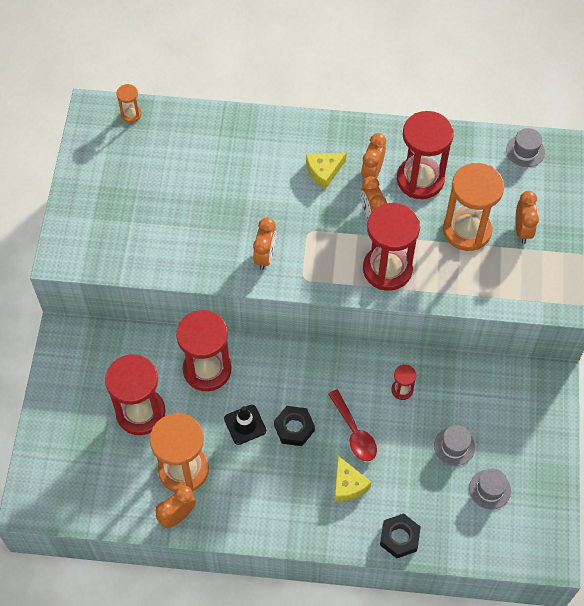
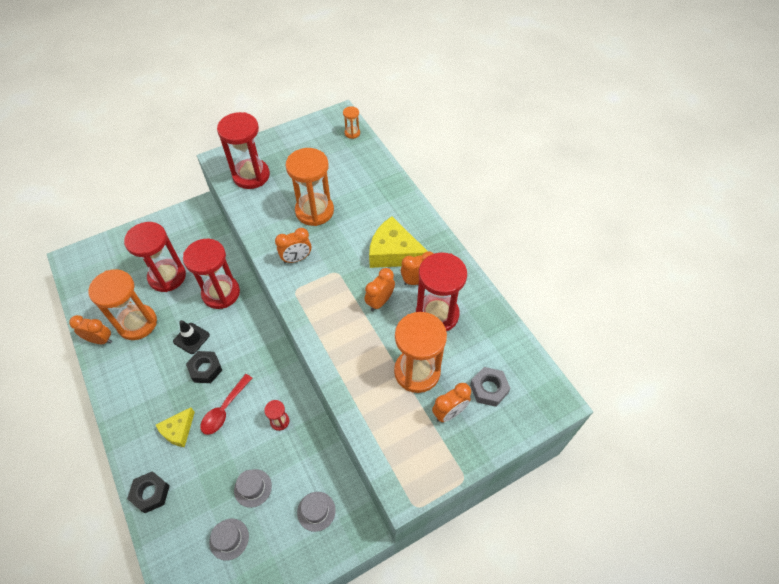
camera: 55 degrees right, 5 degrees down
(215, 208) = (314, 211): none -> orange hourglass
(324, 171) = (393, 252): yellow cheese -> yellow cheese, size x1.68
(387, 269) = (340, 337): red hourglass -> red hourglass (251, 175)
(521, 188) = (489, 389): none -> grey nut
(525, 151) = (527, 371): grey hat -> grey hat (316, 511)

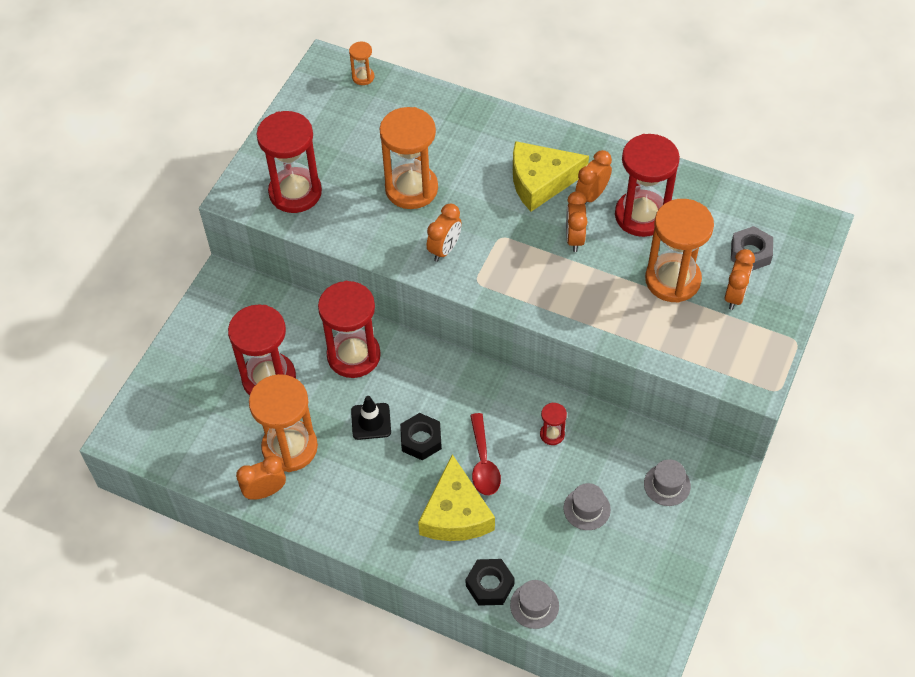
camera: 35 degrees left, 0 degrees up
(178, 430) = (456, 514): yellow cheese -> yellow cheese, size x1.68
(229, 539) = (609, 565): grey hat -> grey hat (534, 605)

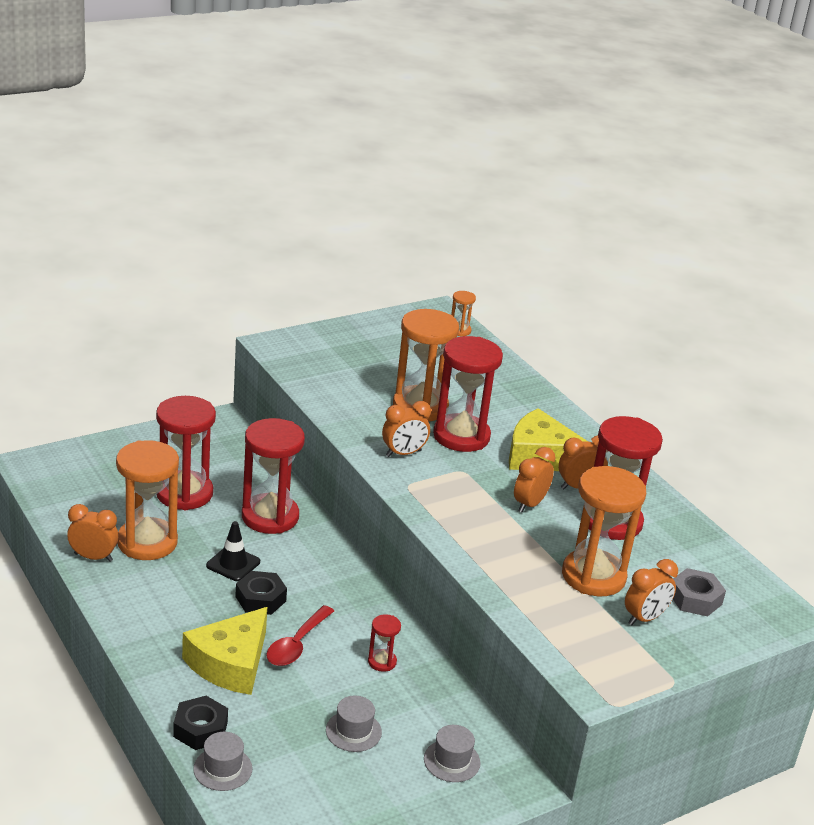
camera: 30 degrees right, 25 degrees down
(295, 192) = (321, 364): red hourglass -> red hourglass (461, 436)

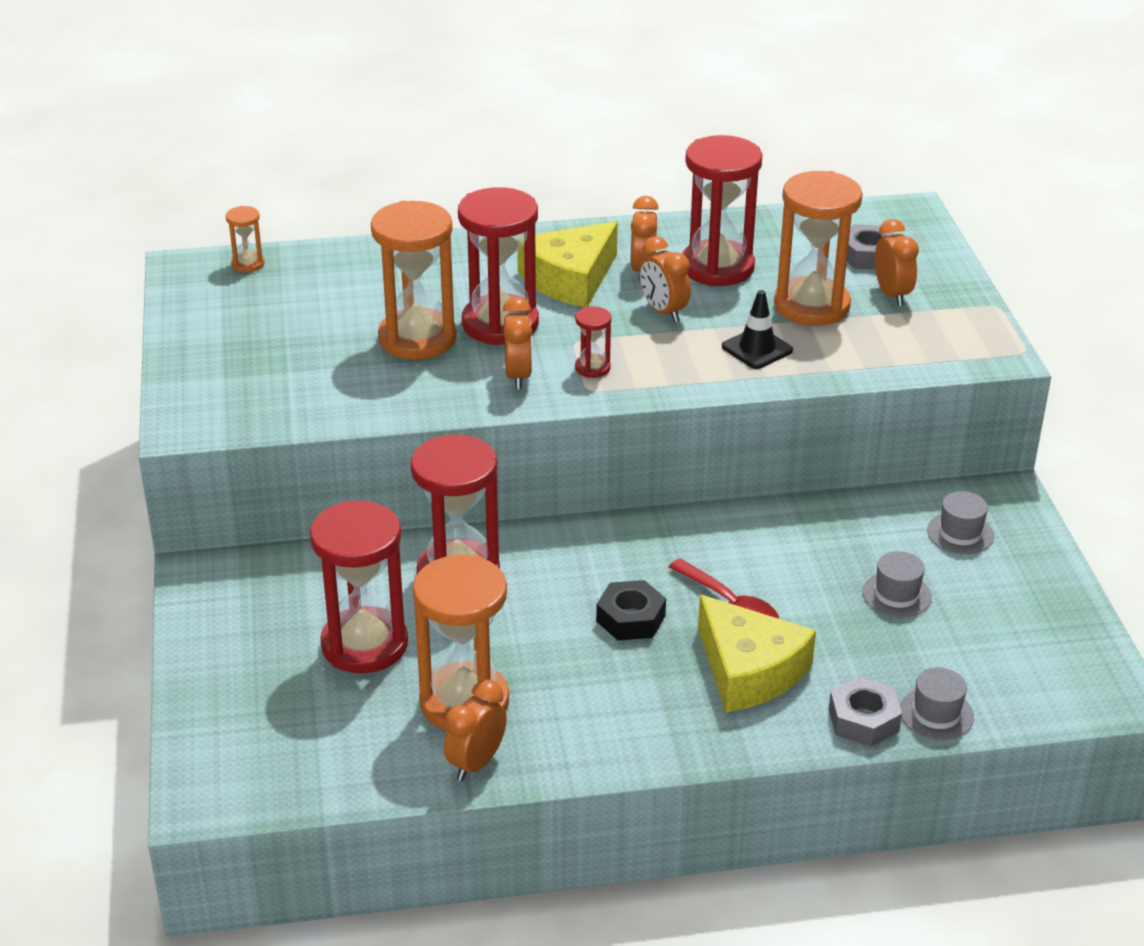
camera: 65 degrees left, 5 degrees up
(200, 729) = (863, 720): black nut -> grey nut
(233, 564) = (547, 628): black traffic cone -> black traffic cone (757, 349)
(382, 662) = (783, 544): red hourglass -> red hourglass (592, 368)

